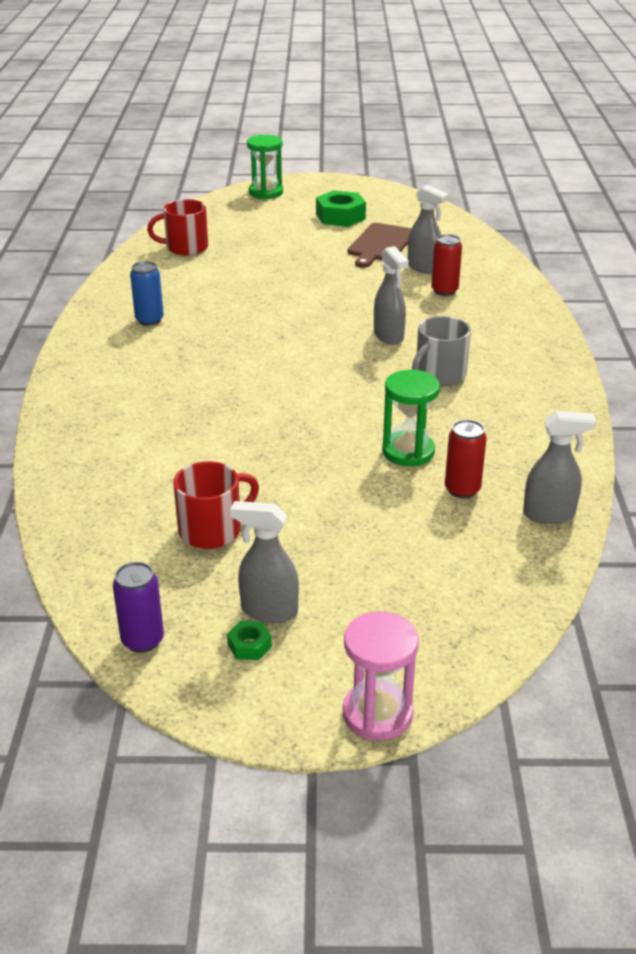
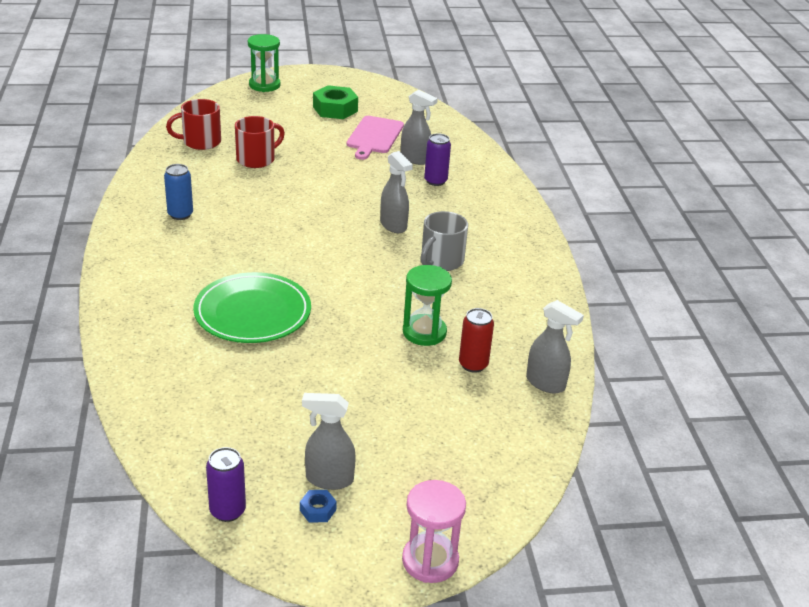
camera: 10 degrees left, 0 degrees up
(211, 423) = (252, 312): none -> green plate
(212, 530) = (270, 410): red mug -> red mug (257, 159)
(249, 645) = (318, 510): green nut -> blue nut
(380, 244) = (374, 136): brown cutting board -> pink cutting board
(444, 291) = (435, 181): red can -> purple can
(549, 514) = (546, 383): grey spray bottle -> grey spray bottle turned 45 degrees clockwise

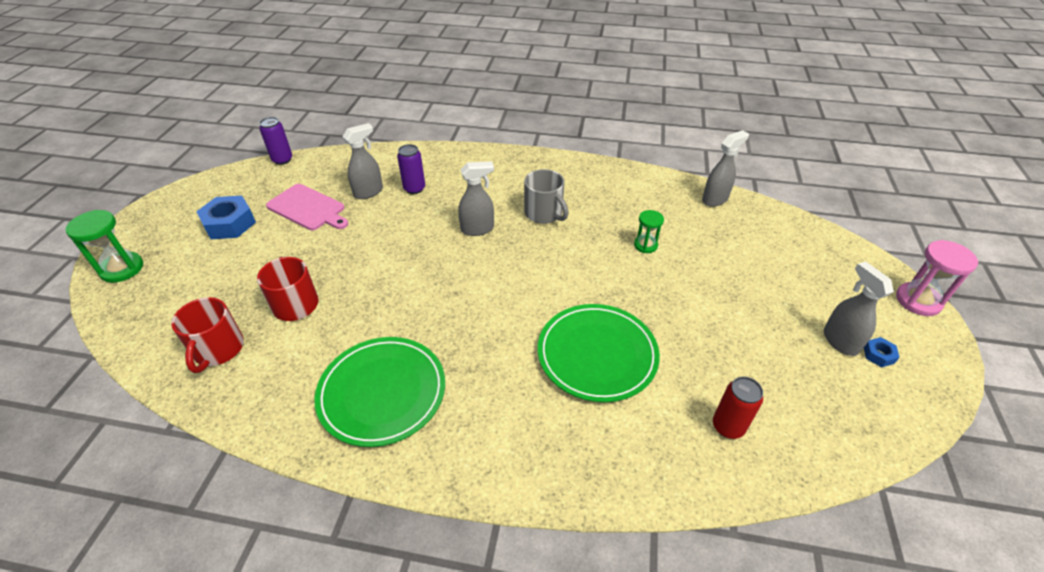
camera: 70 degrees left, 10 degrees up
(180, 214) = (382, 392): blue can -> green plate
(227, 511) = (893, 419): purple can -> purple can (282, 160)
(329, 479) = (839, 341): grey spray bottle -> grey spray bottle turned 135 degrees clockwise
(335, 109) = (229, 224): green nut -> blue nut
(424, 332) = (645, 245): green hourglass -> green hourglass, size x0.63
(473, 364) = (691, 229): red can -> red can (728, 426)

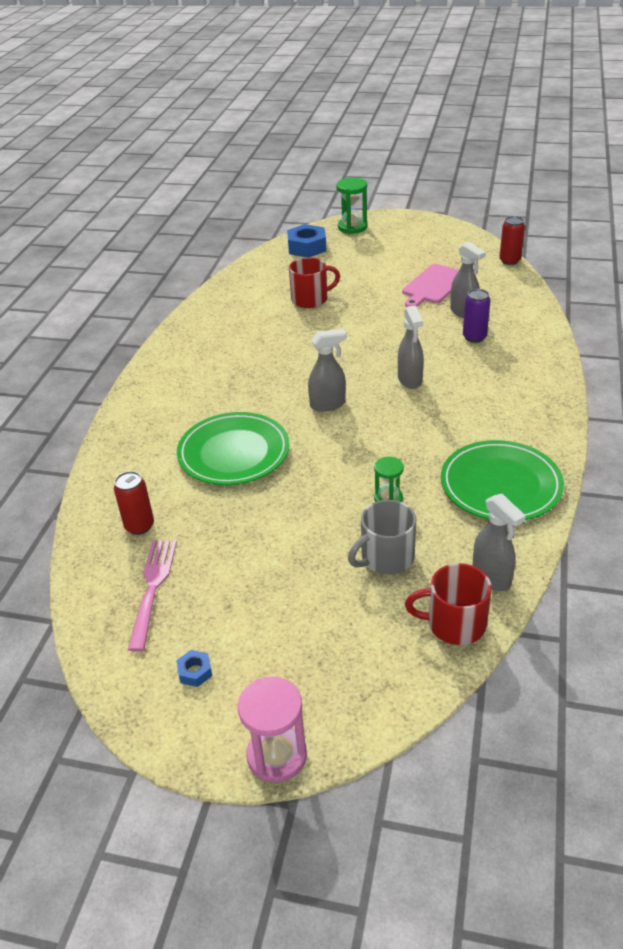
camera: 95 degrees right, 5 degrees down
(218, 350) = (268, 278): red mug -> red mug (454, 624)
(229, 224) = (408, 255): blue nut -> blue nut (307, 247)
(282, 160) = (509, 261): purple can -> red can
(382, 392) = (217, 347): green plate -> green plate (500, 485)
(544, 213) = (441, 423): grey mug -> grey mug (386, 558)
(806, 400) = (153, 589): none -> pink fork
(839, 341) = (221, 640): grey spray bottle -> grey spray bottle (328, 404)

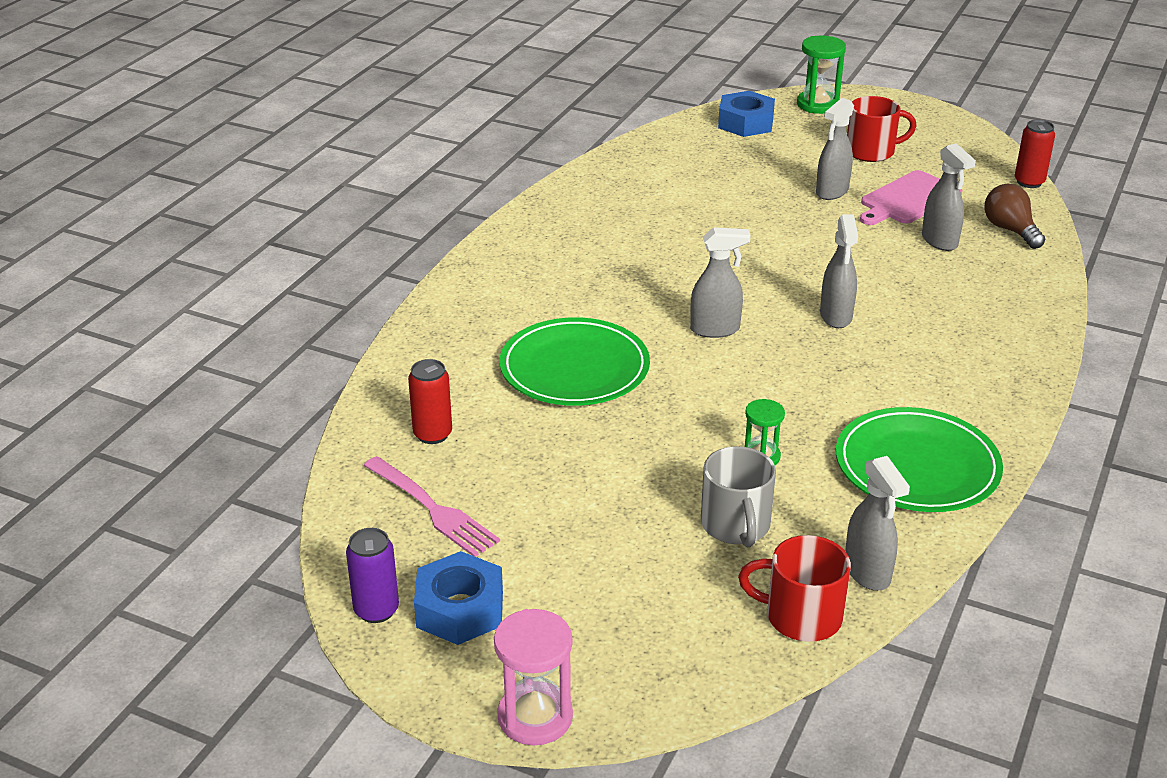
camera: 10 degrees right, 5 degrees down
(153, 589) = (431, 508): pink fork -> pink fork turned 120 degrees clockwise
(195, 672) = (460, 609): blue nut -> blue nut, size x2.10
(311, 299) = (731, 192): red mug -> red mug (871, 151)
(380, 288) = (832, 192): none -> grey spray bottle
(386, 558) = (736, 525): grey mug -> grey mug turned 75 degrees counterclockwise
(474, 337) = (943, 276): purple can -> purple can (376, 610)
(508, 297) = (1010, 230): none -> brown light bulb

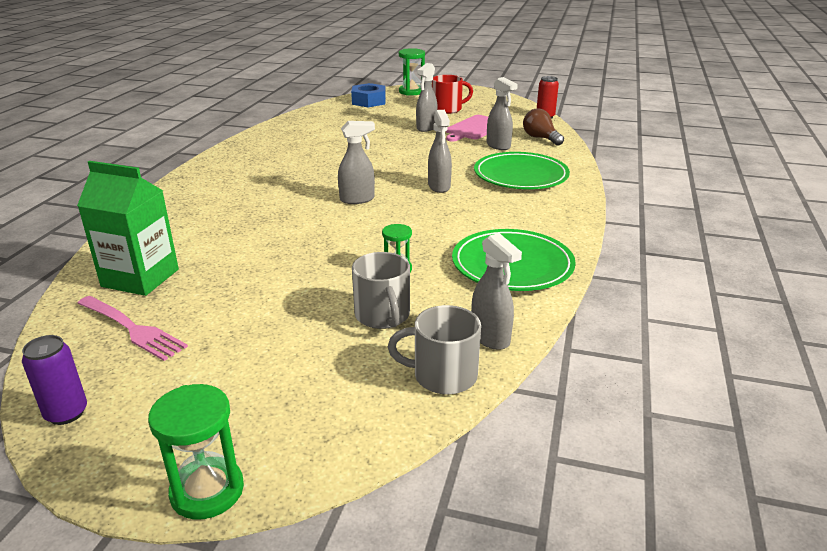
camera: 10 degrees left, 5 degrees down
(432, 434) = (140, 278): red can -> green carton
(460, 609) = (145, 403): blue nut -> none
(535, 717) = (207, 491): pink hourglass -> green hourglass
(574, 368) = (256, 228): green plate -> green plate (520, 175)
(800, 616) = (443, 375): red mug -> grey mug

